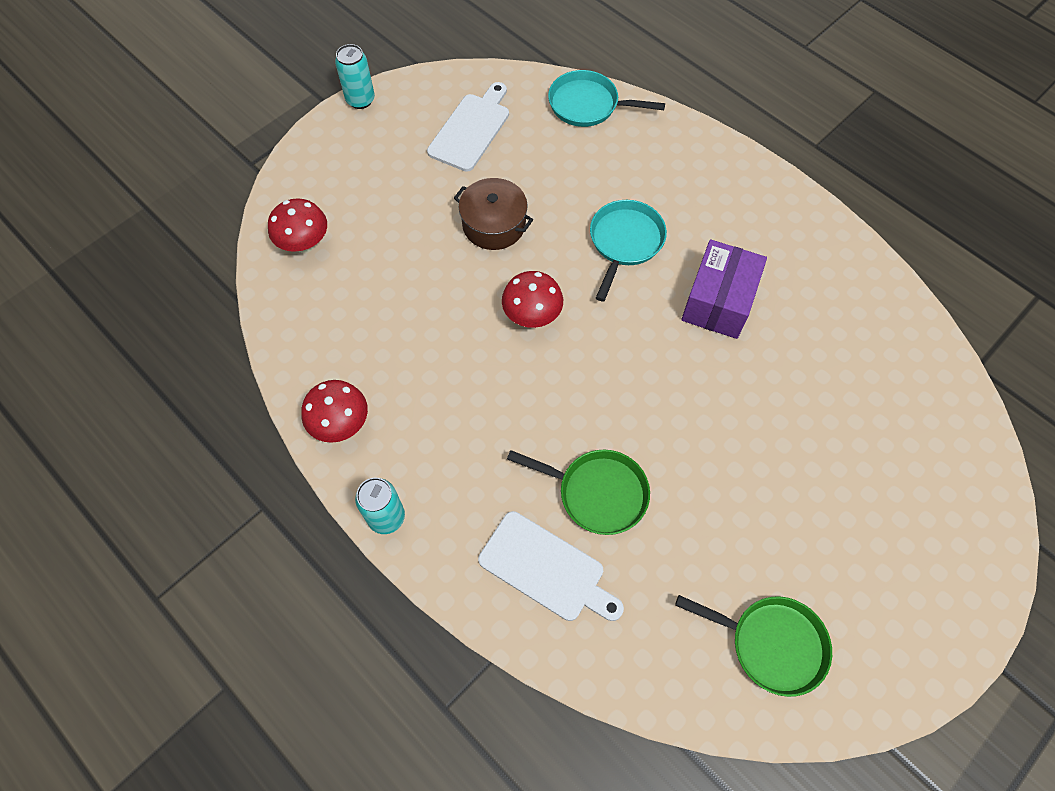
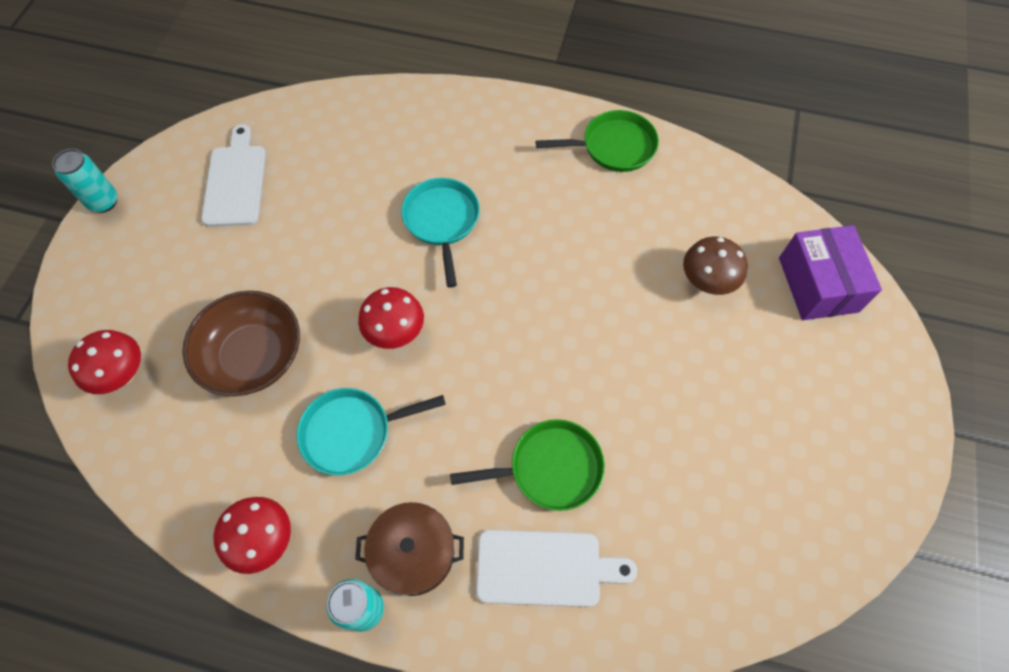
camera: 30 degrees left, 0 degrees up
(409, 278) = (253, 356): none -> brown bowl
(494, 224) = (309, 263): brown pot -> brown pot (413, 553)
(588, 105) = (337, 110): turquoise pan -> turquoise pan (352, 432)
(718, 301) = (554, 235): purple box -> purple box (817, 284)
(771, 644) = (773, 520): green pan -> green pan (613, 147)
(838, 411) = (706, 282): none -> brown mushroom

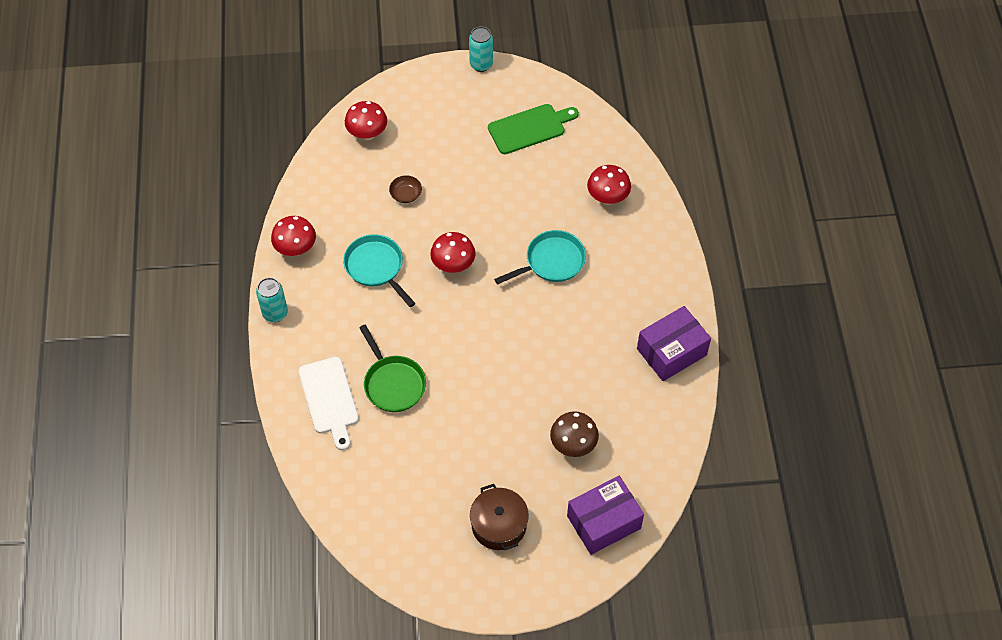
camera: 70 degrees right, 5 degrees down
(235, 181) = (529, 128): white cutting board -> green cutting board
(253, 356) = (406, 194): brown bowl -> brown bowl, size x0.43
(381, 137) = (607, 198): none -> red mushroom
(413, 553) = (314, 327): brown pot -> brown pot (499, 525)
(613, 147) = (671, 352): green pan -> purple box

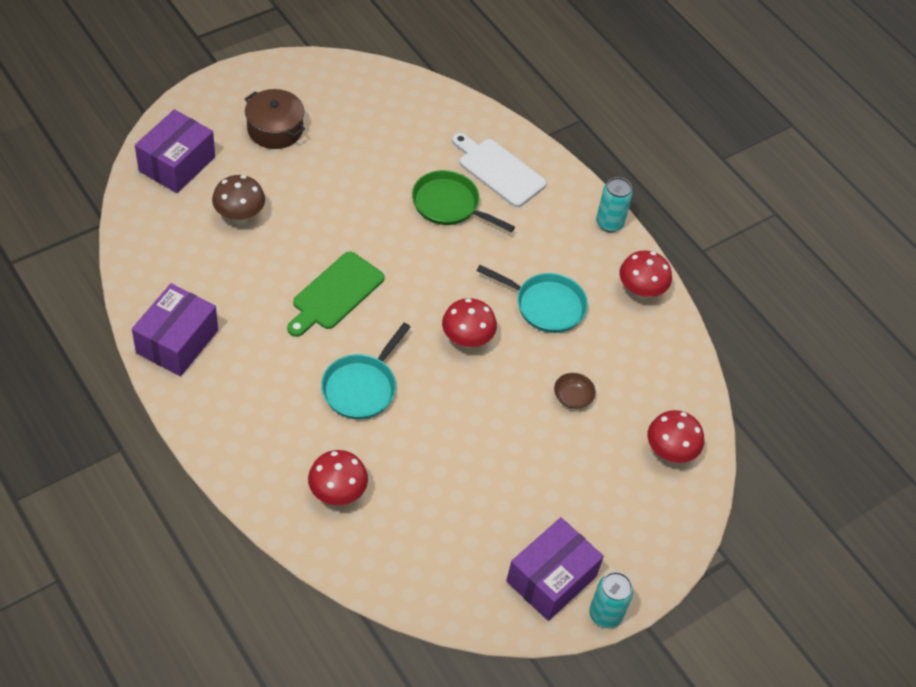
camera: 145 degrees right, 5 degrees down
(500, 95) = (551, 579): none -> purple box
(529, 128) = (486, 547): green cutting board -> green cutting board (335, 293)

